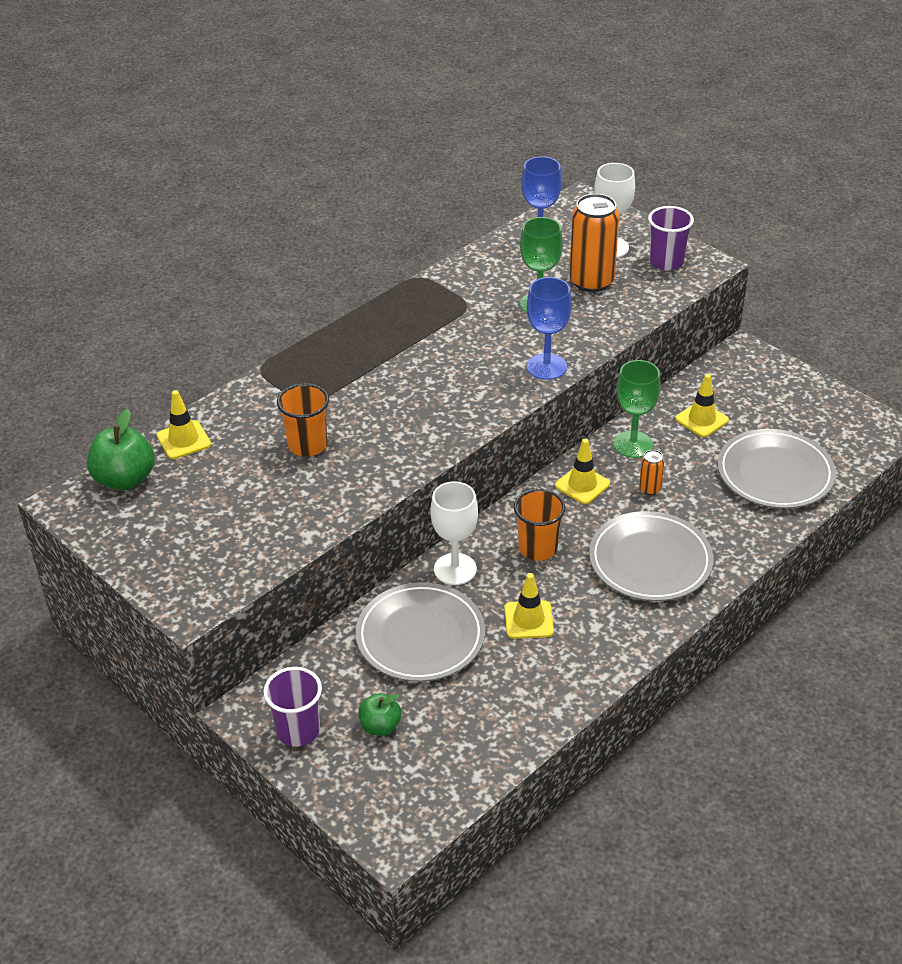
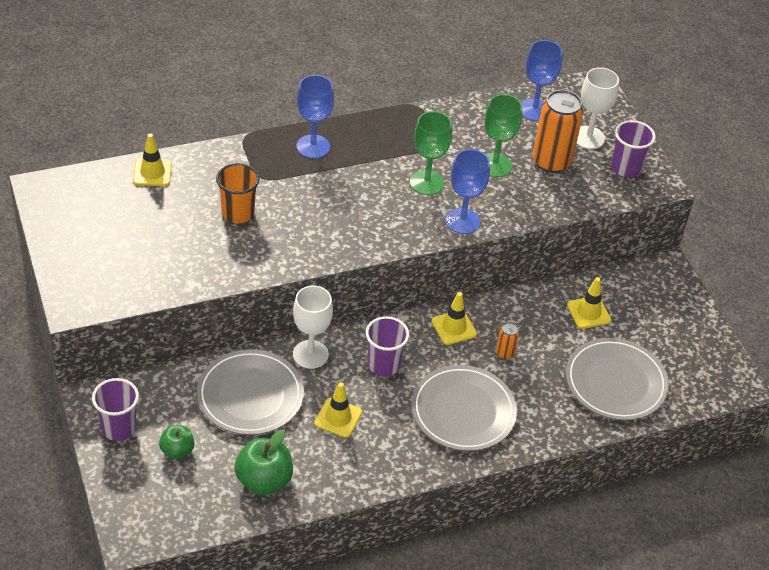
camera: 20 degrees right, 5 degrees up
(125, 479) = (92, 187): green apple -> green apple (264, 480)
(341, 352) = (313, 146): none -> blue goblet
(538, 548) = (383, 364): orange cup -> purple cup
(633, 444) = (517, 311): green goblet -> green goblet (426, 183)

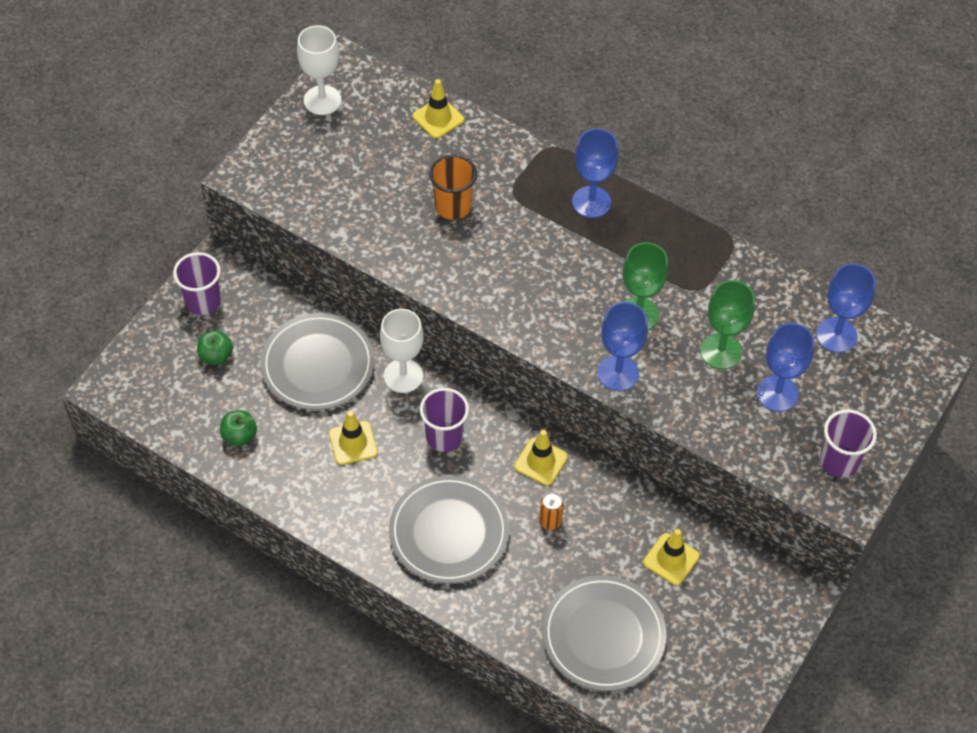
camera: 55 degrees right, 10 degrees up
(264, 480) = (239, 435): green apple -> green apple, size x0.61
(551, 162) = (777, 393): orange can -> blue goblet
(588, 137) = (847, 403): white goblet -> white goblet (322, 100)

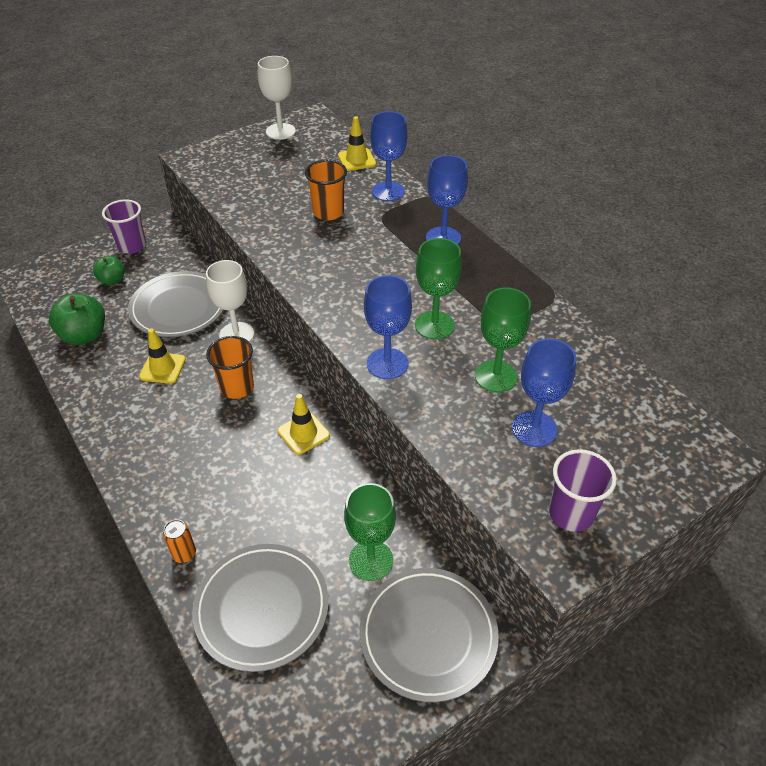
camera: 25 degrees right, 10 degrees down
(239, 435) = (84, 335): green apple -> green apple, size x1.65
(444, 437) = (237, 387): purple cup -> orange cup
(449, 532) = (187, 461): grey plate -> grey plate (428, 635)
(550, 521) = (279, 484): orange can -> orange can (184, 554)
(671, 559) = (371, 560): yellow traffic cone -> green goblet
(836, 335) = (621, 398): blue goblet -> blue goblet (388, 191)

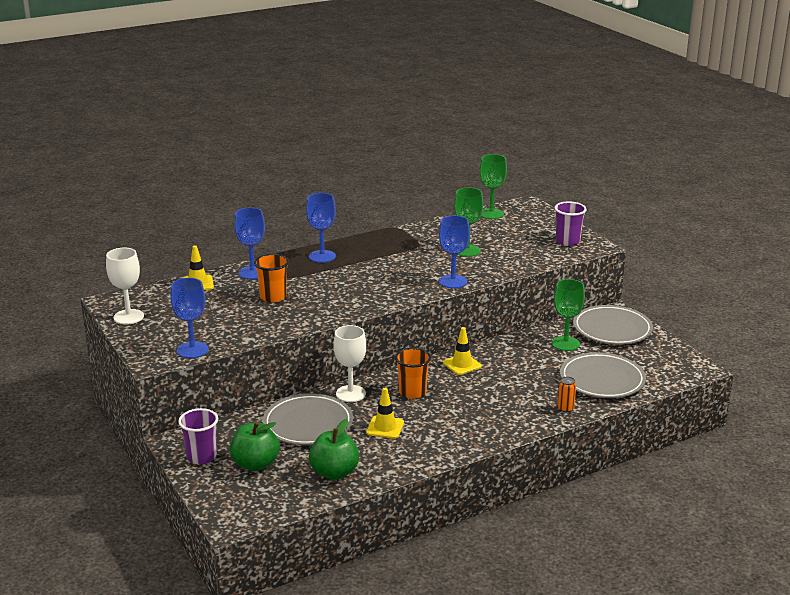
camera: 85 degrees left, 20 degrees down
(112, 280) = (255, 464): green apple -> green apple, size x1.65
(434, 325) = (417, 265): green goblet -> green goblet (491, 214)
(534, 429) = (509, 244): blue goblet -> blue goblet (192, 350)

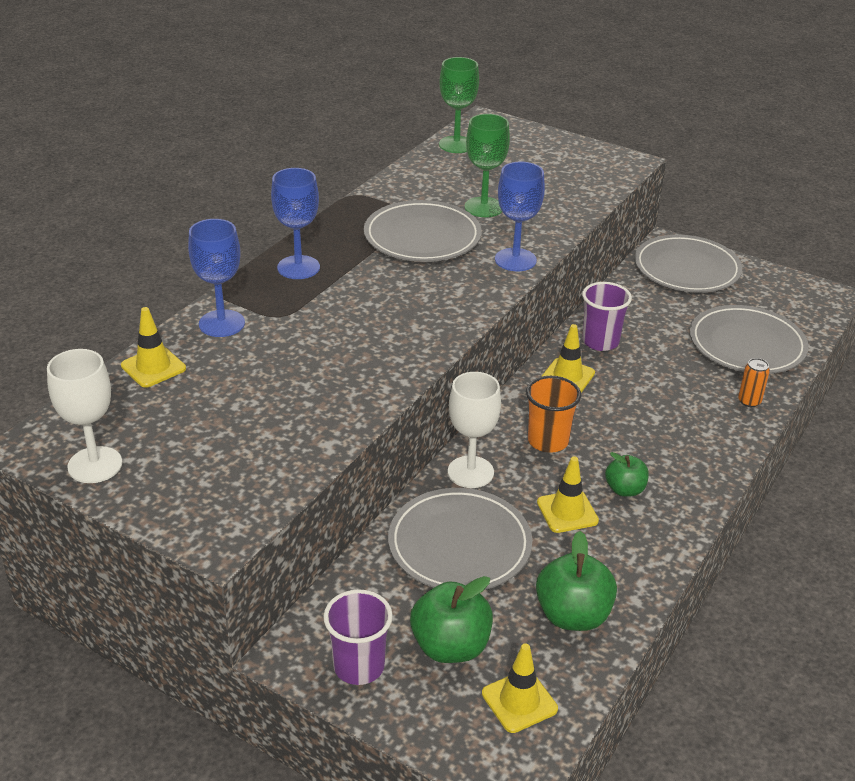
camera: 30 degrees left, 10 degrees up
(192, 350) = (262, 494): blue goblet -> none
(265, 497) = (519, 701): none -> yellow traffic cone
(273, 297) = (294, 357): orange cup -> none
(410, 257) = (422, 237): none -> grey plate
(431, 428) = (625, 489): none -> green apple
(565, 343) = (656, 305): green goblet -> none
(568, 241) = (589, 162): purple cup -> purple cup (600, 341)

